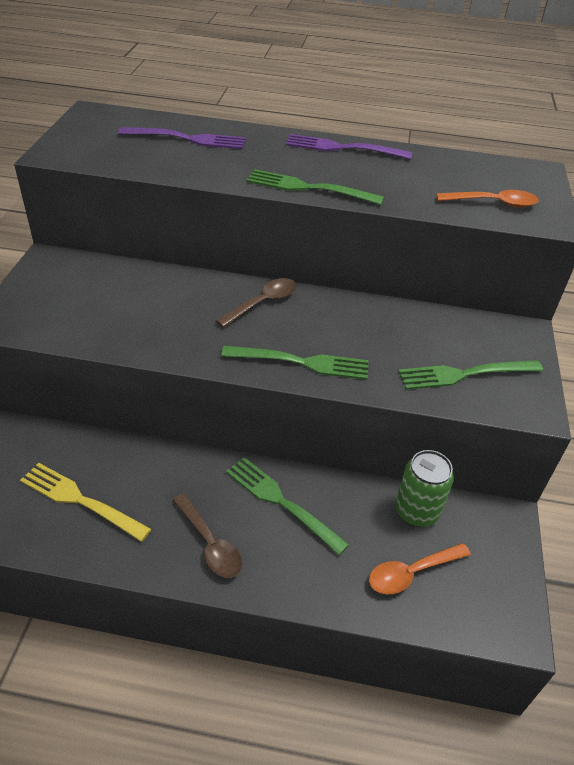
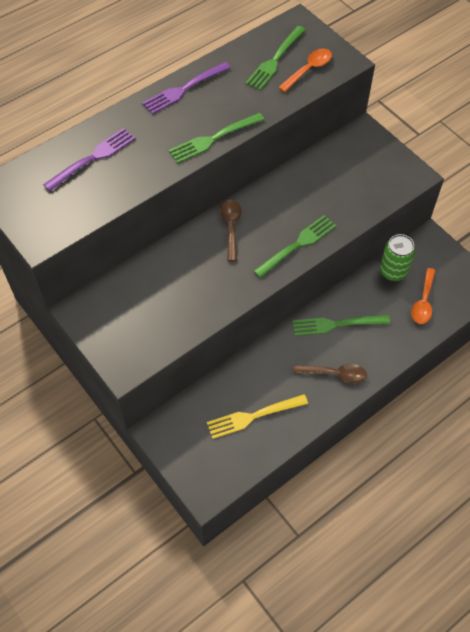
camera: 45 degrees left, 15 degrees up
(465, 374) = (369, 182): green fork -> green fork (275, 60)

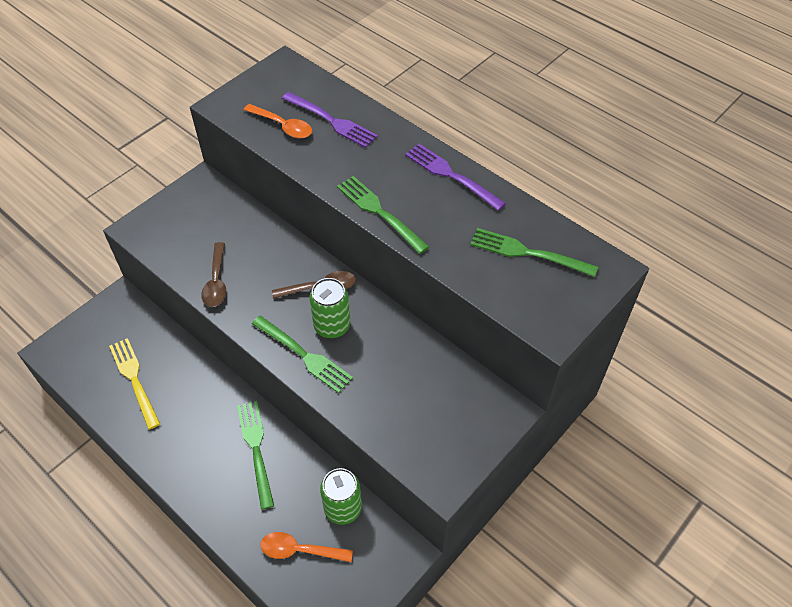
camera: 80 degrees right, 5 degrees down
(272, 223) = (332, 326): none -> green can
(308, 70) = (522, 290): orange spoon -> orange spoon (283, 126)
(335, 374) = (188, 454): brown spoon -> brown spoon (216, 281)

